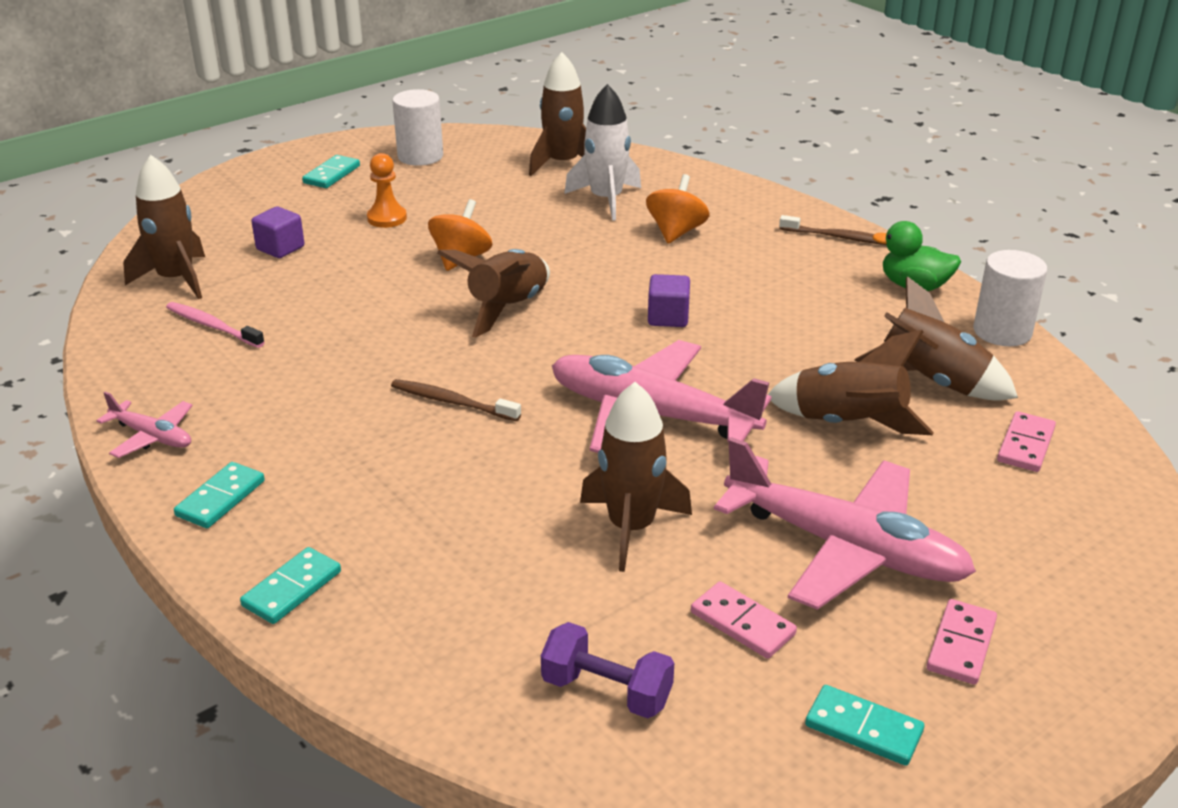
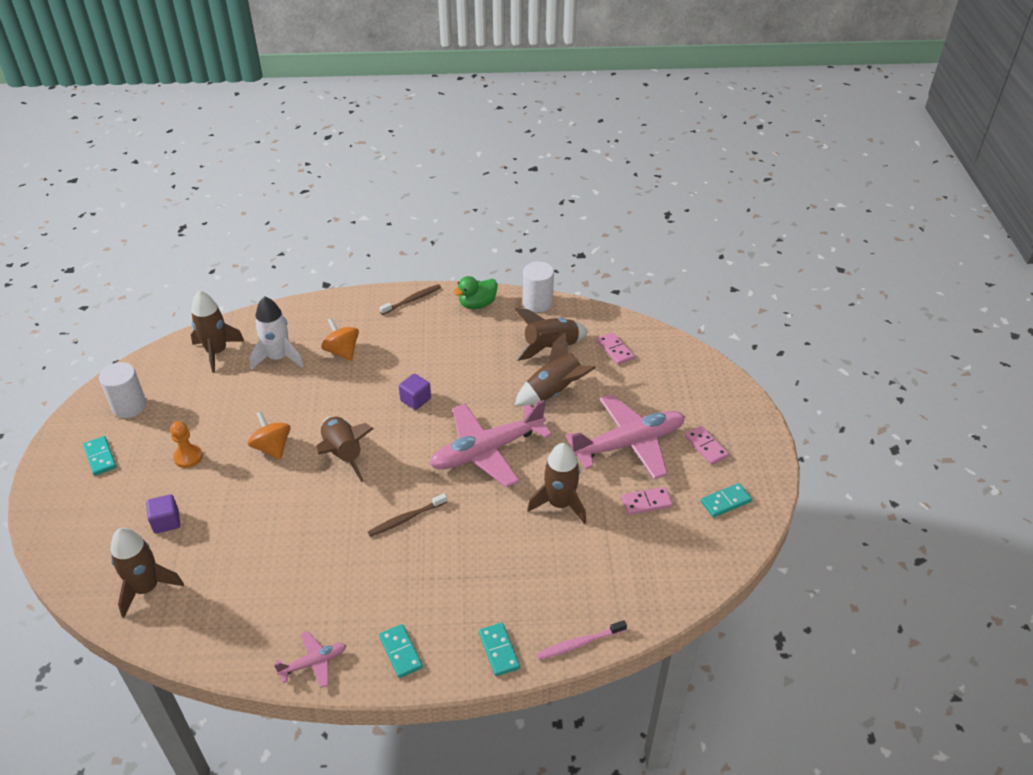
camera: 55 degrees left, 10 degrees up
(212, 326) = (223, 591): pink toothbrush -> pink toothbrush (579, 643)
(607, 691) = (651, 567): purple dumbbell -> none

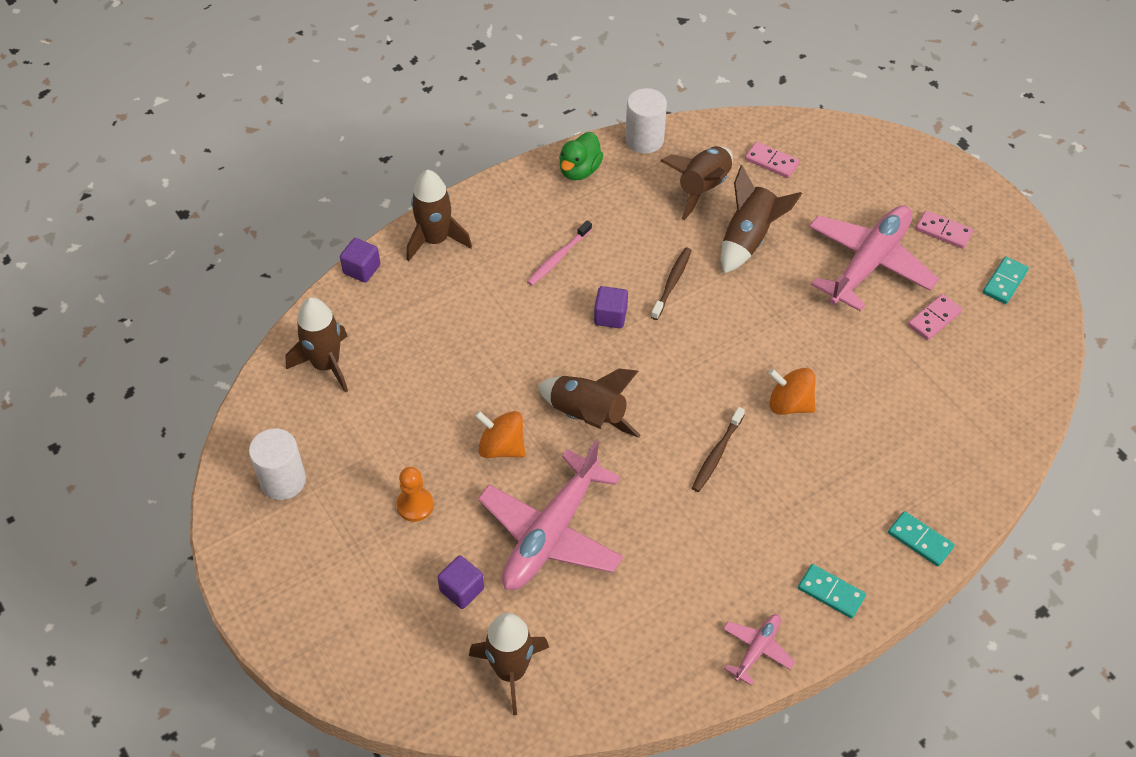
camera: 30 degrees left, 10 degrees up
(100, 457) = (309, 557): turquoise domino -> none
(278, 358) = (408, 338): white rocket -> none
(289, 307) = (361, 269): none -> purple cube
(342, 351) = (476, 296): orange spinning top -> orange spinning top (789, 404)
(412, 300) = (501, 196): brown toothbrush -> brown toothbrush (672, 283)
(487, 451) = (736, 339): pink plane -> pink plane (551, 533)
(559, 504) = (854, 361): brown rocket -> brown rocket (435, 240)
(579, 643) = (986, 493): pink toothbrush -> pink toothbrush (558, 258)

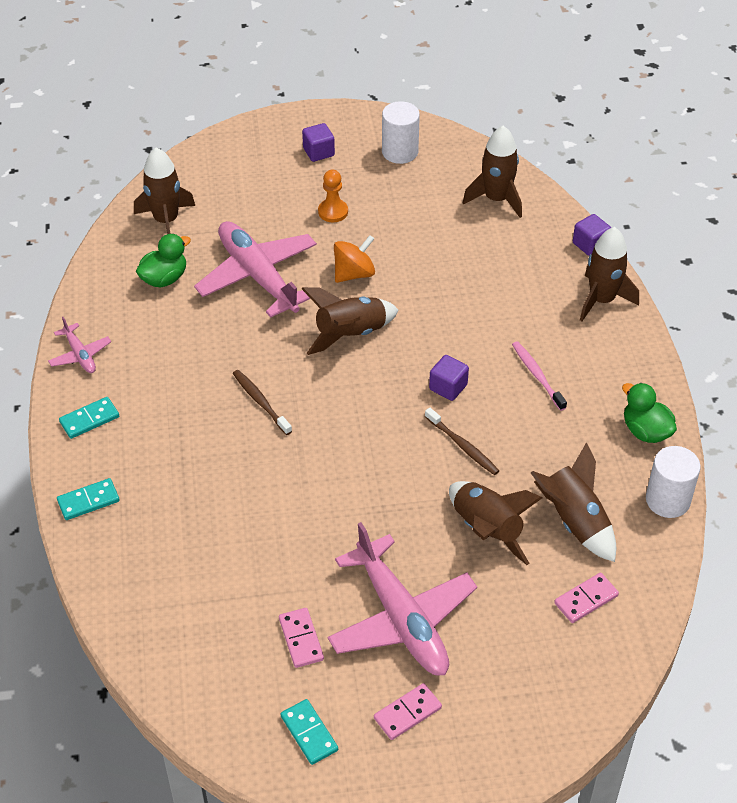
camera: 115 degrees right, 5 degrees down
(462, 589) = (246, 215): purple cube -> purple cube (318, 152)
(603, 624) = (164, 278): none -> green duck
(789, 404) = (277, 474): orange spinning top -> none

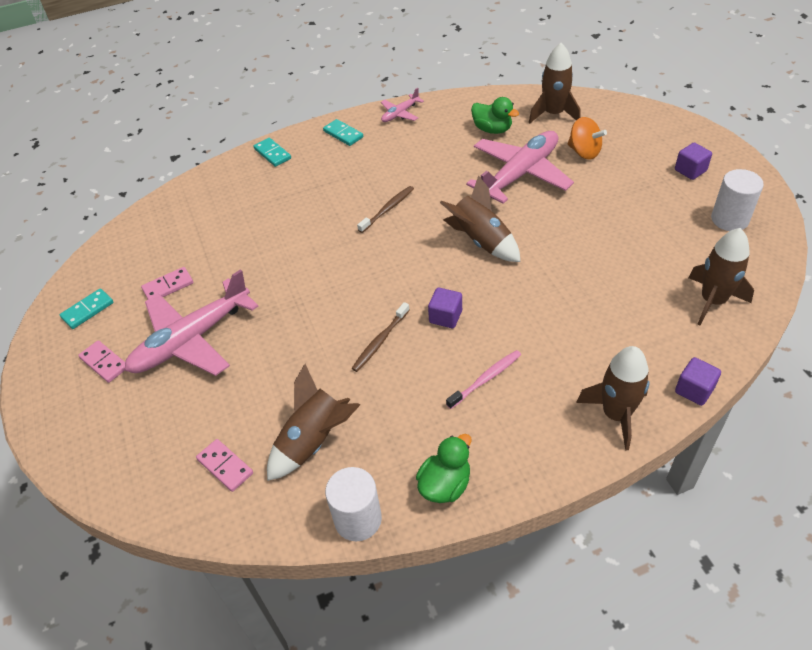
camera: 80 degrees right, 0 degrees up
(333, 212) = (621, 196): orange pawn -> none
(354, 273) = (553, 227): orange spinning top -> orange spinning top (584, 152)
(486, 530) = (290, 376): brown rocket -> none

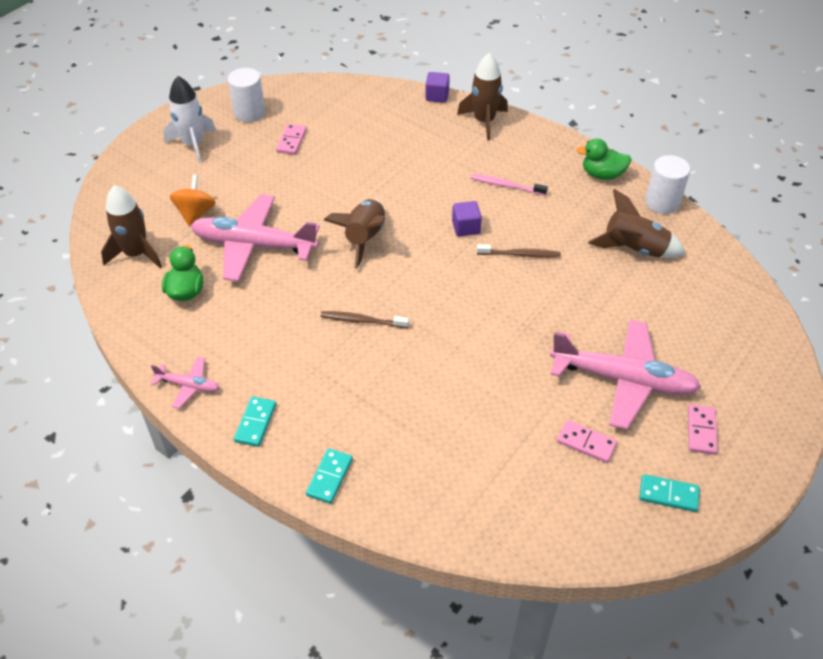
camera: 125 degrees left, 0 degrees up
(225, 466) = (697, 286): pink domino -> pink domino (291, 141)
(690, 170) = (193, 144): purple cube -> white rocket
(712, 301) = (348, 104): brown rocket -> none

